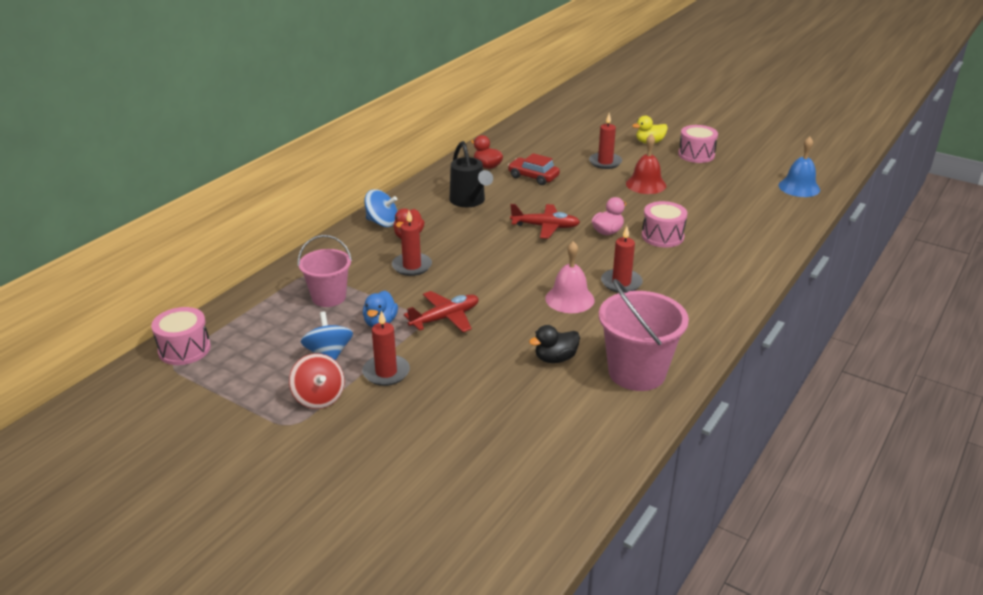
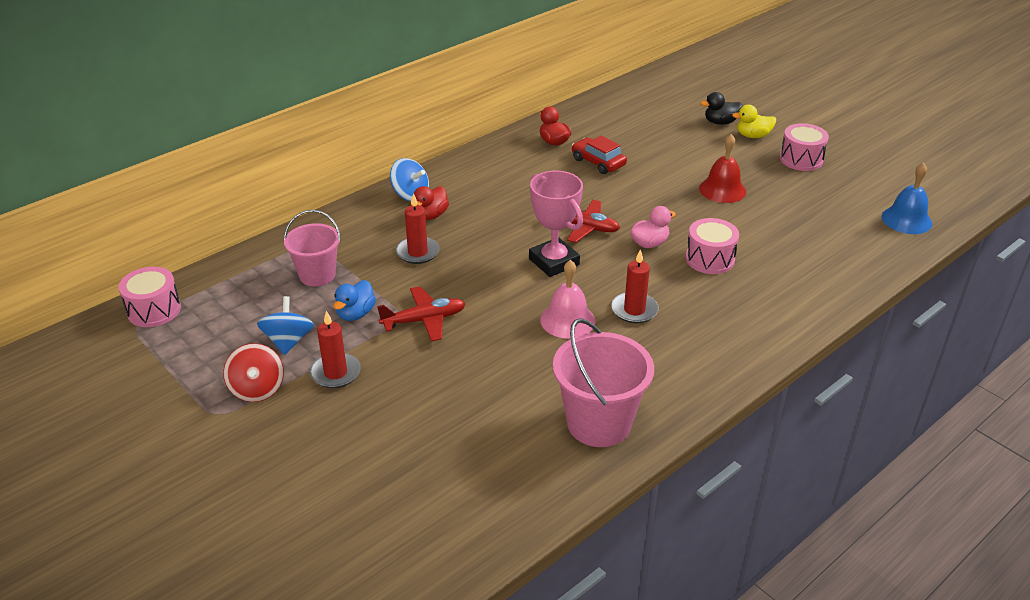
camera: 15 degrees right, 5 degrees up
(469, 201) = (514, 183): black watering can -> none
(535, 256) = (554, 262): none -> pink trophy
(555, 358) = (518, 389): black duck -> black duck (720, 122)
(605, 162) = (688, 155): red candle -> none

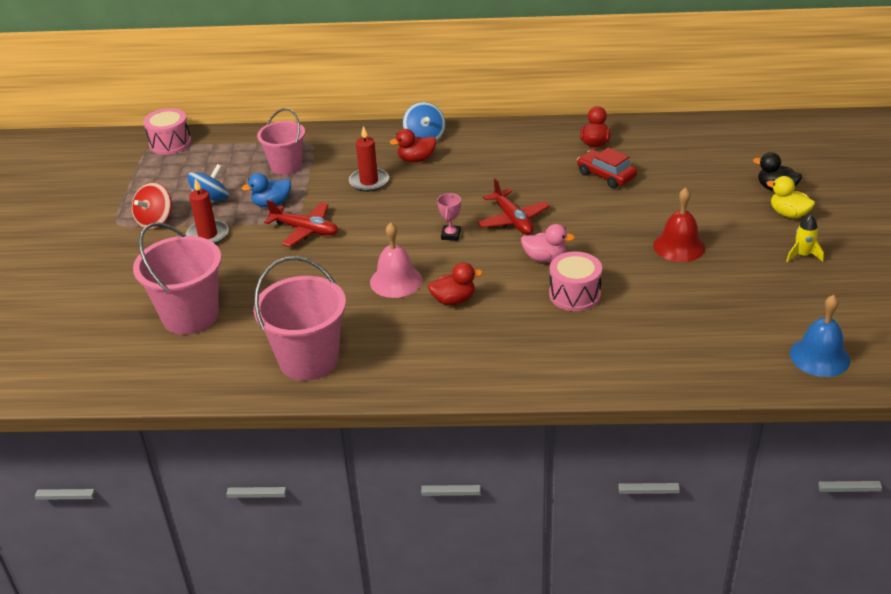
camera: 45 degrees right, 0 degrees up
(435, 452) = (190, 316): none -> pink bucket
(554, 262) = (450, 235): pink trophy -> pink trophy, size x0.48
(598, 162) = (606, 175): red car -> red car turned 45 degrees counterclockwise
(634, 310) = (453, 300): red candle -> red duck
(801, 159) = (802, 255): pink drum -> yellow rocket

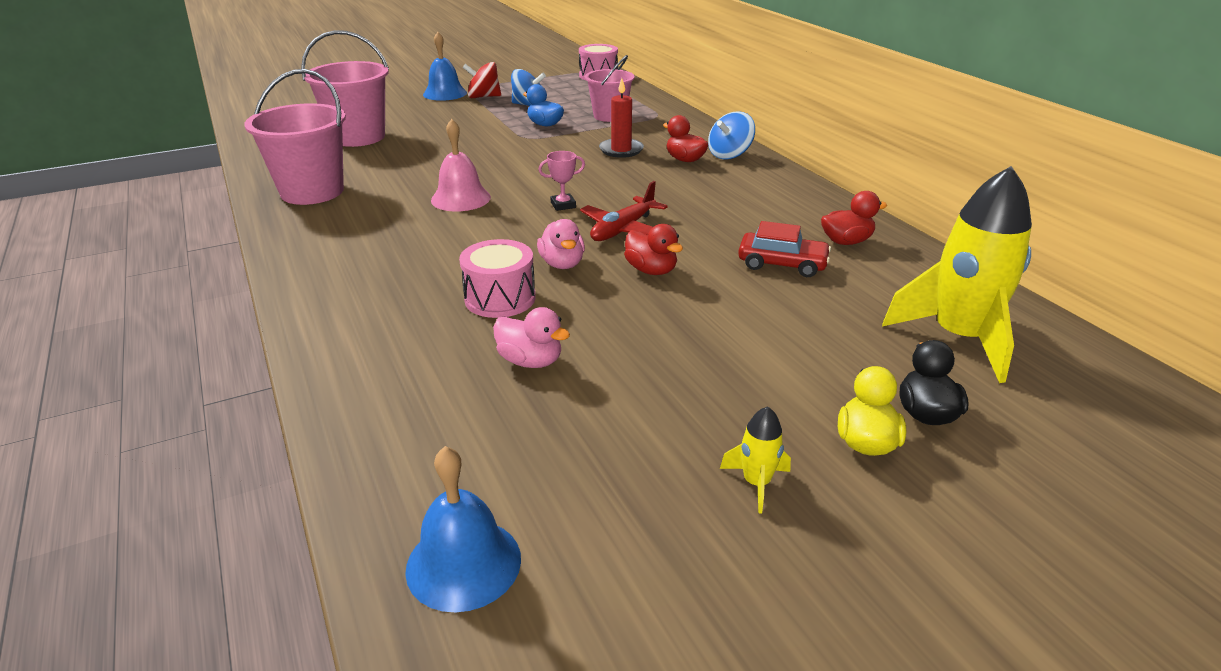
camera: 60 degrees right, 5 degrees down
(116, 242) = (445, 93): none -> blue bell
(207, 235) = (477, 116): red candle -> none
(305, 230) = (515, 145): red plane -> none
(453, 300) = (445, 232): red duck -> red duck (651, 270)
(606, 175) = (782, 264): red car -> red car turned 90 degrees clockwise
(658, 299) = (530, 361): none -> pink duck
(679, 246) = (671, 352): red bell -> none
(720, 152) = (958, 338): none -> yellow rocket

